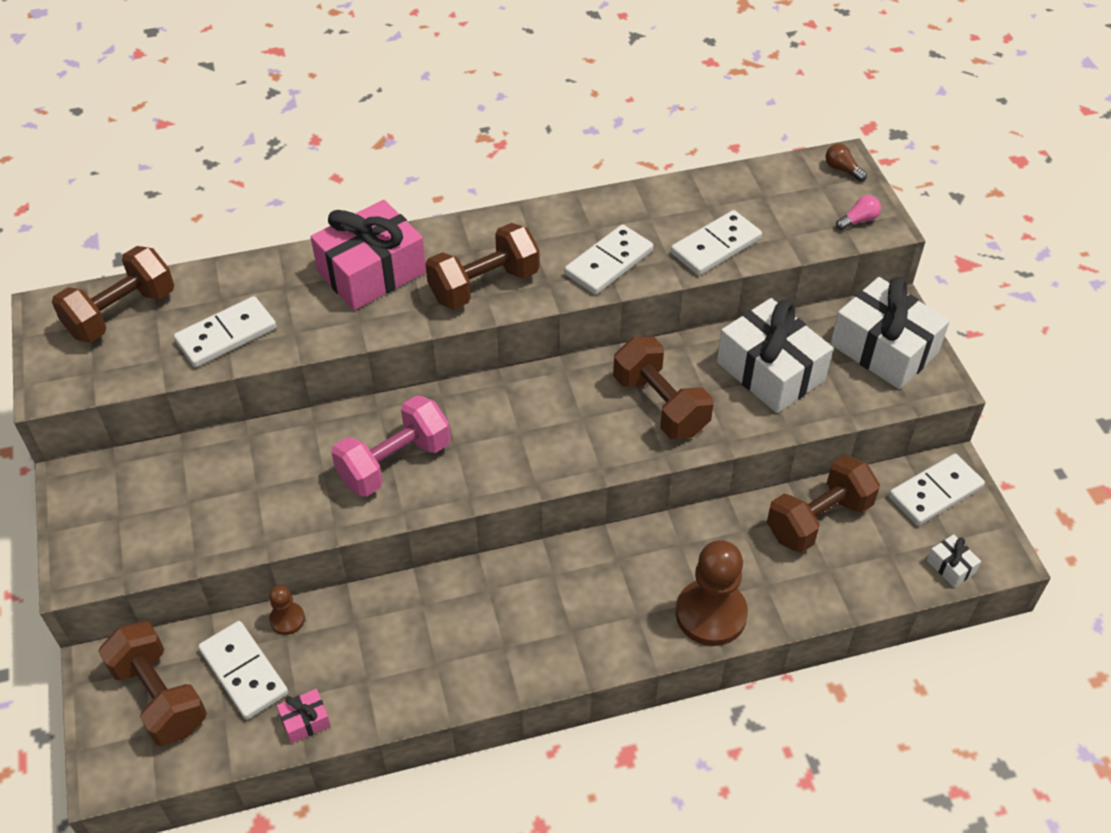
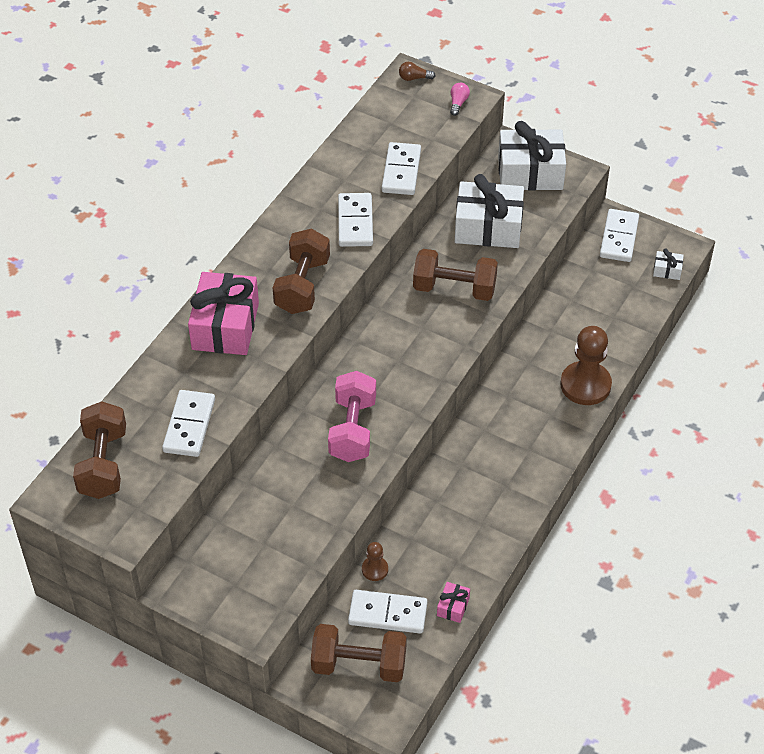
camera: 45 degrees left, 0 degrees up
(818, 519) = (580, 295): brown dumbbell -> none

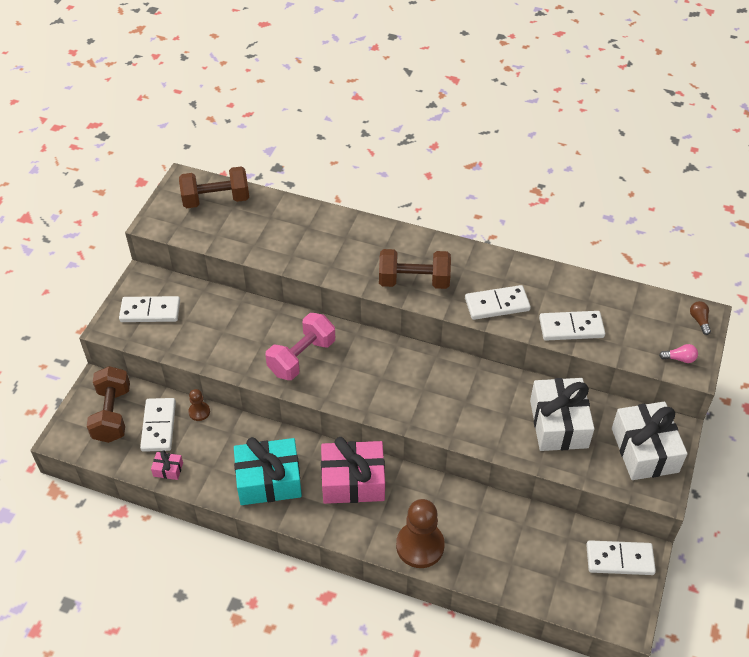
camera: 80 degrees right, 0 degrees up
(189, 425) = (257, 238): white domino -> white domino (150, 311)
(225, 326) = (359, 242): pink gift -> pink gift (353, 481)
(352, 430) = (302, 357): pink dumbbell -> pink dumbbell turned 45 degrees counterclockwise
(454, 288) = (474, 407): brown dumbbell -> none
(485, 507) = (269, 480): none -> turquoise gift
(667, 270) = (589, 608): white gift -> none

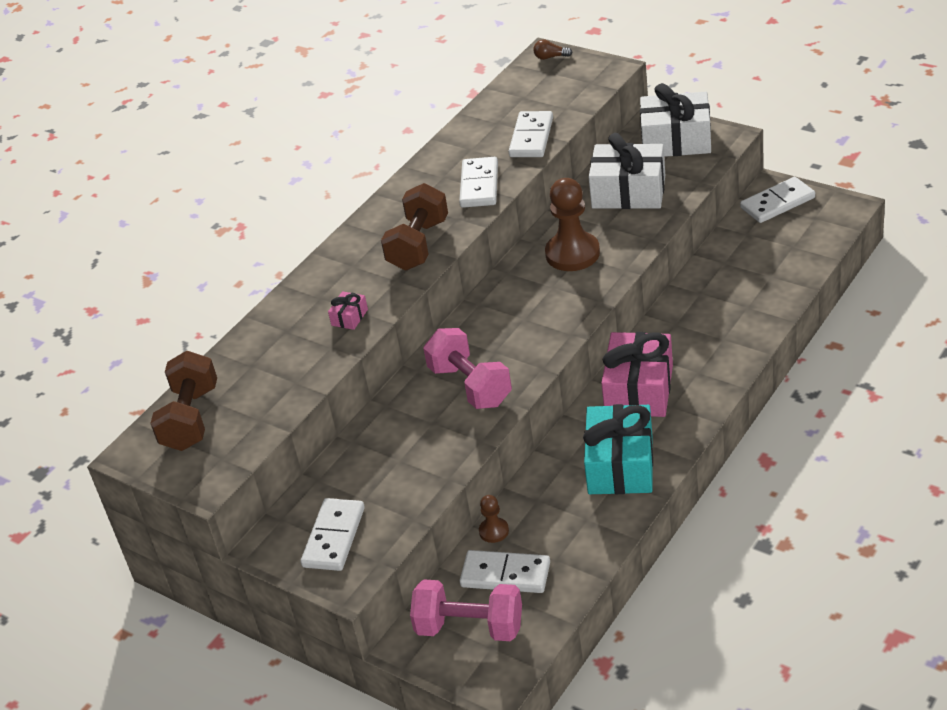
camera: 70 degrees left, 10 degrees down
(112, 414) = (470, 627): brown dumbbell -> pink dumbbell
(168, 469) = (579, 565): pink gift -> pink gift (349, 317)
(420, 546) = (737, 341): brown pawn -> brown pawn (572, 254)
(619, 559) = (777, 203): white domino -> white domino turned 45 degrees clockwise
(679, 358) = (595, 75): pink light bulb -> none

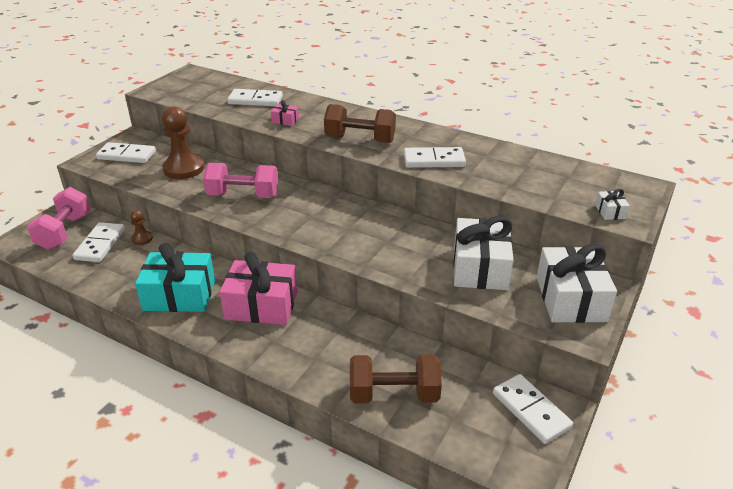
camera: 80 degrees right, 5 degrees down
(191, 419) = (210, 83): brown dumbbell -> brown dumbbell (394, 394)
(470, 386) = (243, 195): pink dumbbell -> pink dumbbell turned 45 degrees clockwise
(531, 137) = (504, 181): white domino -> white domino (255, 100)
(550, 57) = (640, 189): brown light bulb -> none
(572, 254) = (390, 237): brown pawn -> brown pawn (183, 168)
(593, 78) = (610, 211): none -> white gift

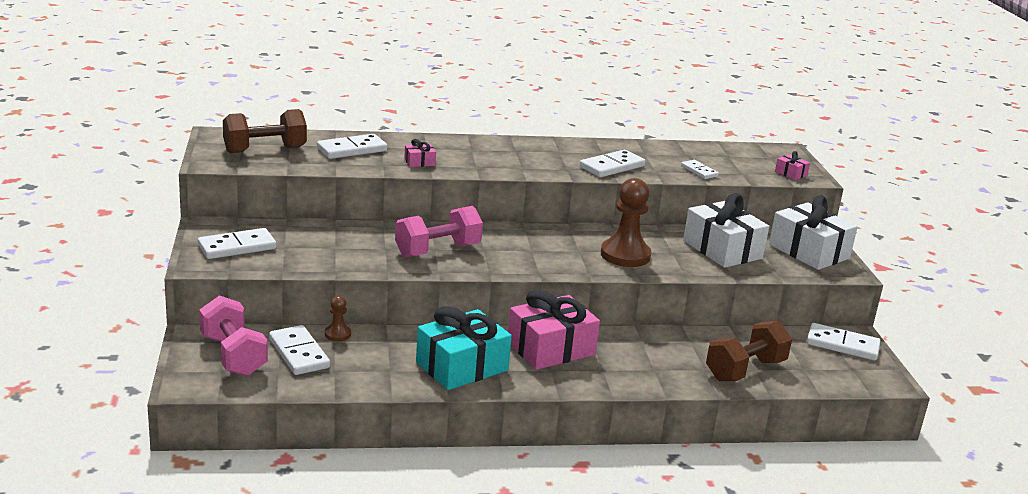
camera: 40 degrees left, 10 degrees down
(183, 168) = (330, 243): brown pawn -> brown pawn (625, 255)
(360, 140) = (521, 164): brown dumbbell -> brown dumbbell (265, 150)
(512, 185) = (699, 171): none -> white domino
(610, 211) = (790, 173): white gift -> pink gift

